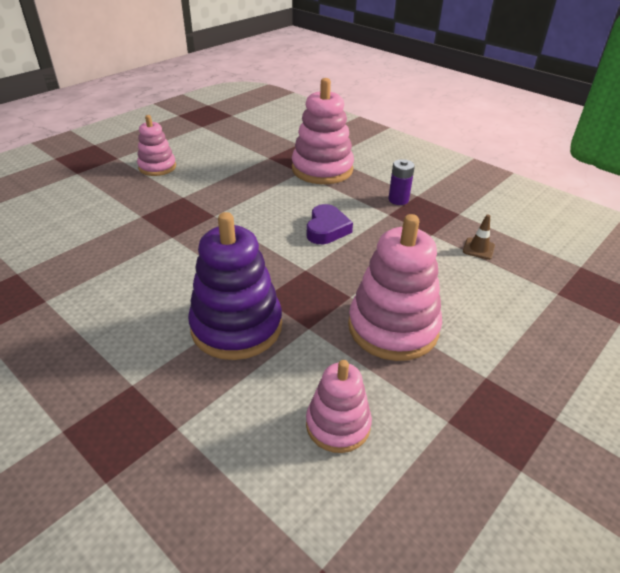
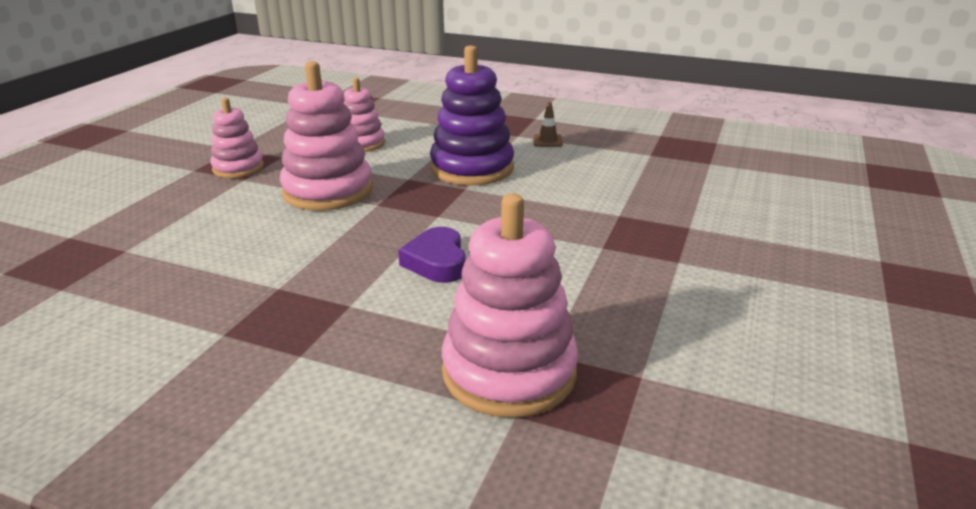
camera: 160 degrees right, 10 degrees down
(157, 167) = (794, 299): pink stacking toy -> pink stacking toy (238, 168)
(398, 200) = (336, 336): purple battery -> none
(478, 249) = (209, 281): brown traffic cone -> brown traffic cone (547, 141)

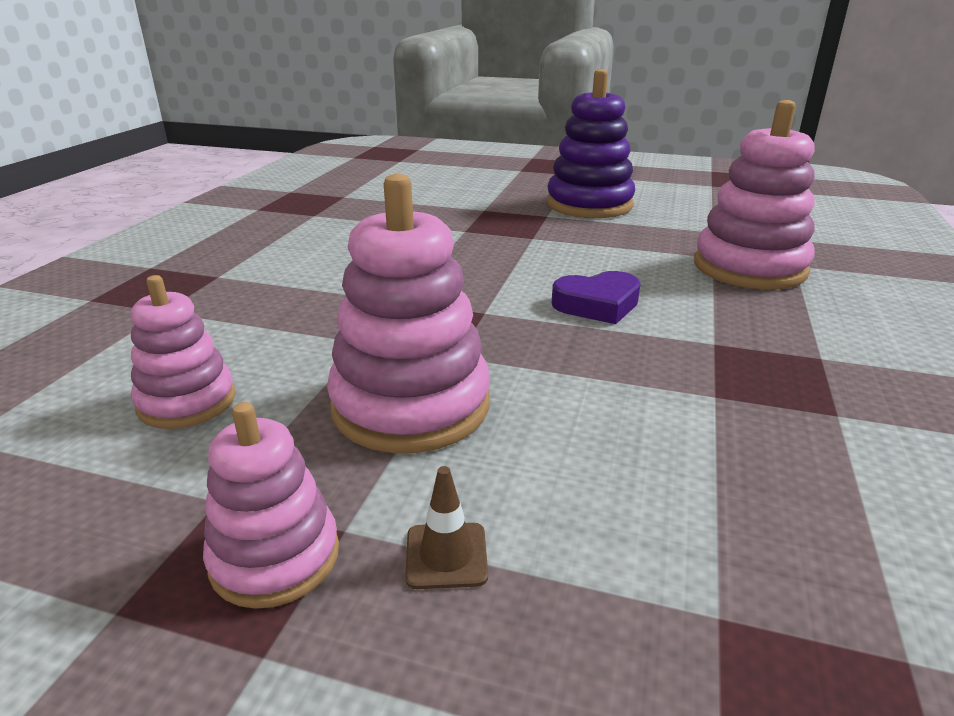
camera: 95 degrees left, 0 degrees up
(472, 168) = (335, 299): purple stacking toy -> purple stacking toy (589, 205)
(547, 141) = (250, 259): brown traffic cone -> brown traffic cone (446, 555)

